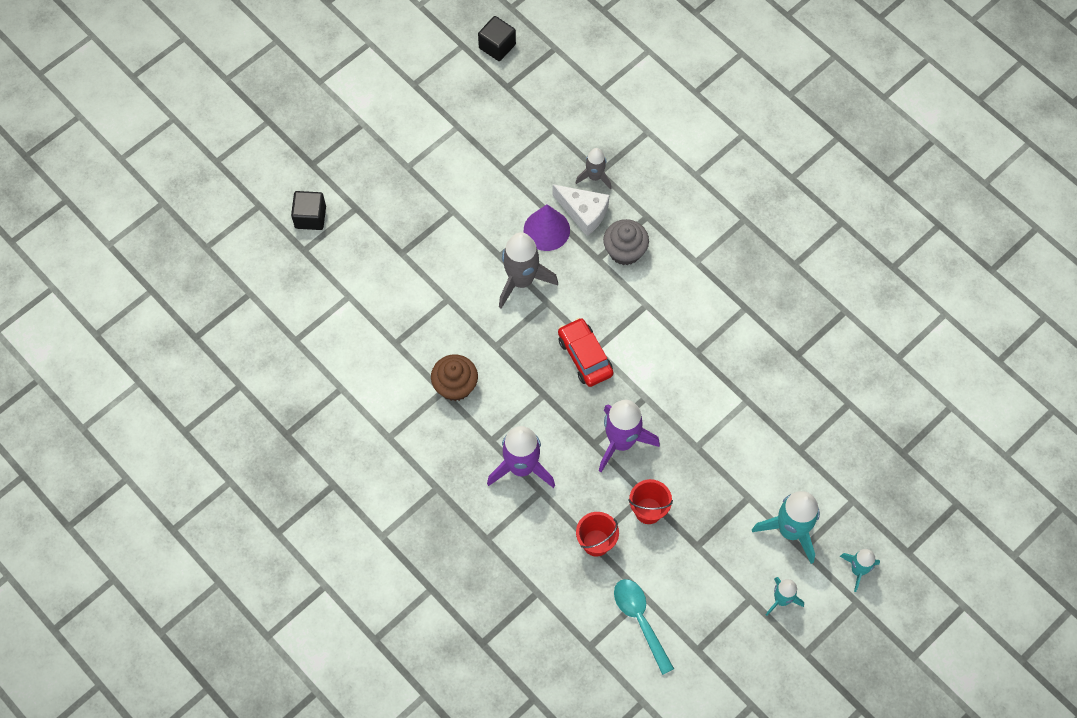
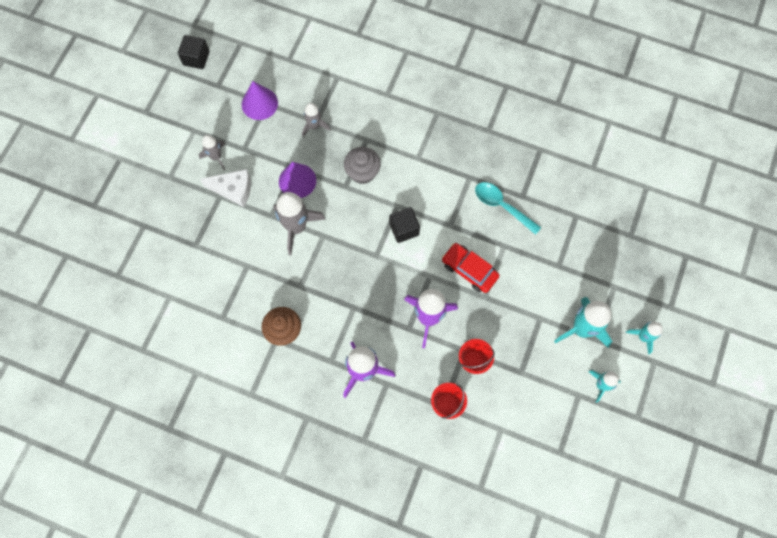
camera: 25 degrees left, 5 degrees up
(310, 217) = (111, 247): black cube -> black cube (404, 229)
(468, 166) = (216, 157): none -> grey rocket
(545, 126) = (259, 103): none -> purple cone
(583, 212) = (319, 156): white cheese -> white cheese (233, 190)
(585, 356) = (371, 264): red car -> red car (469, 270)
(640, 620) = (507, 450): turquoise spoon -> turquoise spoon (502, 206)

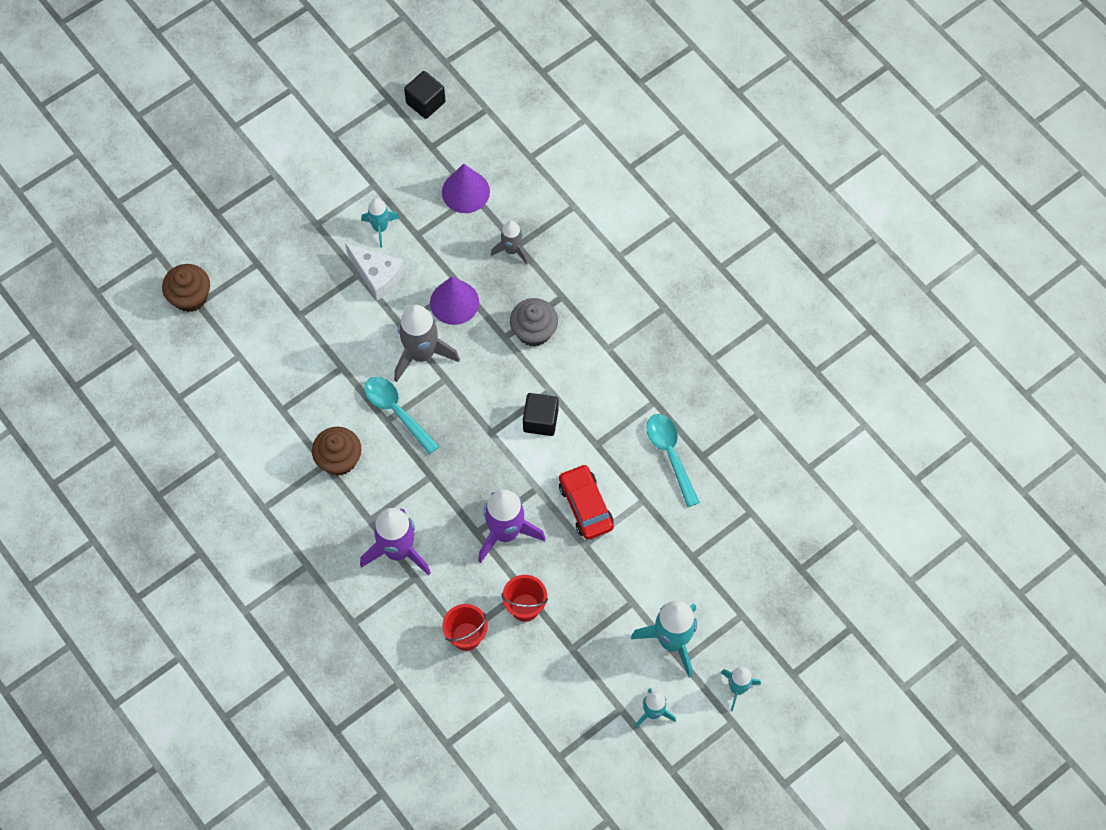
camera: 30 degrees right, 5 degrees down
(109, 274) = (190, 297): none -> brown cupcake
(216, 157) = (380, 228): grey rocket -> turquoise rocket
(303, 276) = (396, 411): none -> turquoise spoon

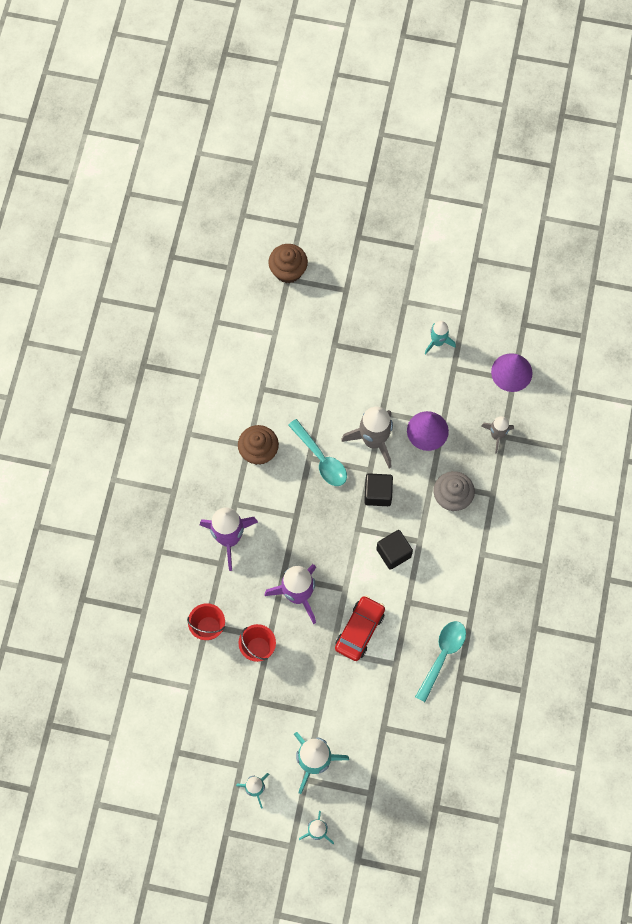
camera: 50 degrees right, 5 degrees up
(377, 275) = (403, 368): white cheese -> none
(396, 411) = (321, 458): turquoise spoon -> turquoise spoon turned 135 degrees clockwise
(425, 102) = (552, 294): black cube -> black cube (378, 493)

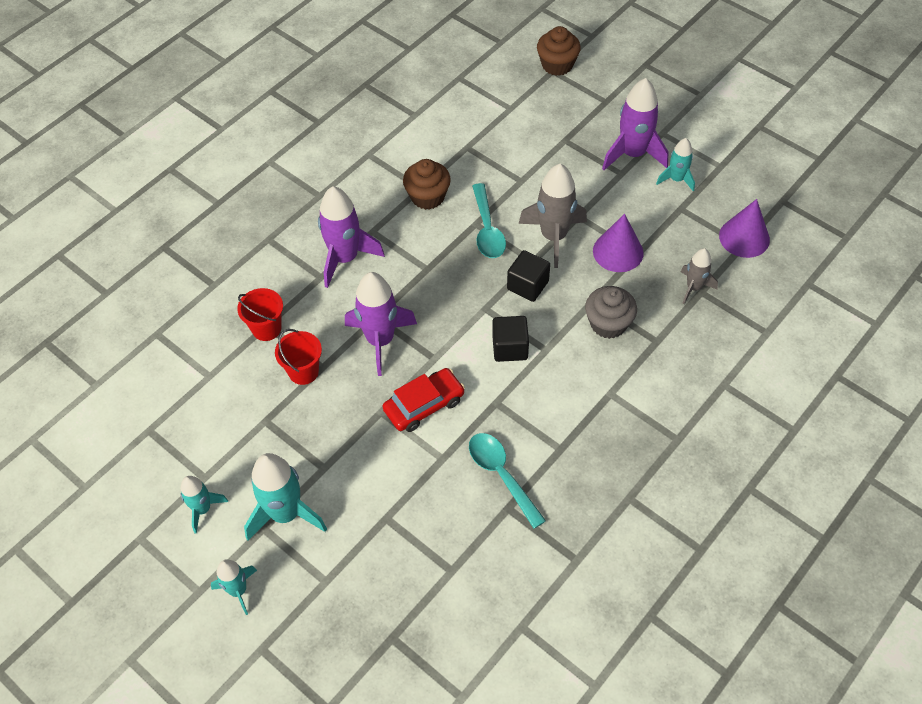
camera: 30 degrees right, 15 degrees down
(393, 333) = (632, 154): none -> purple rocket
(442, 656) = (501, 475): turquoise spoon -> turquoise spoon turned 90 degrees counterclockwise

